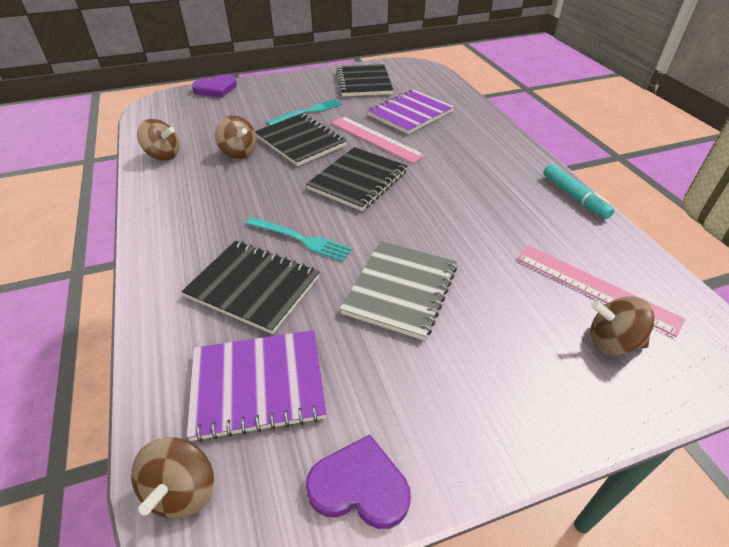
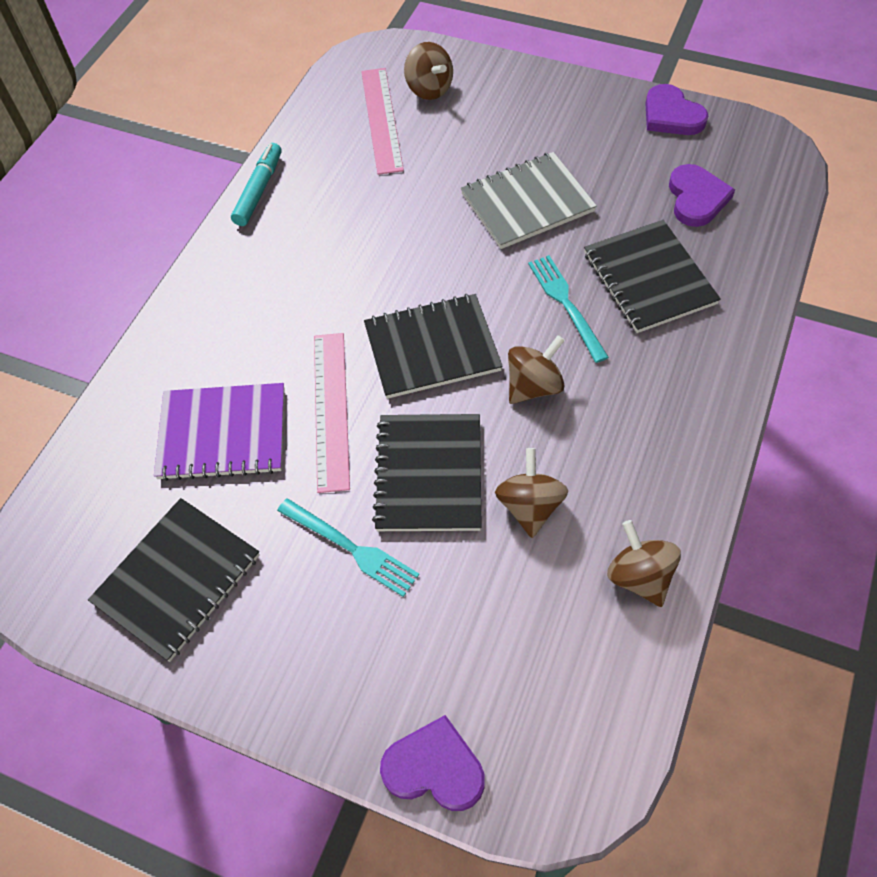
camera: 135 degrees left, 15 degrees up
(182, 490) = (779, 167): brown spinning top -> brown spinning top (534, 386)
(258, 385) = (696, 198): purple notebook -> purple heart
(308, 112) = (351, 548): turquoise fork -> turquoise fork turned 150 degrees counterclockwise

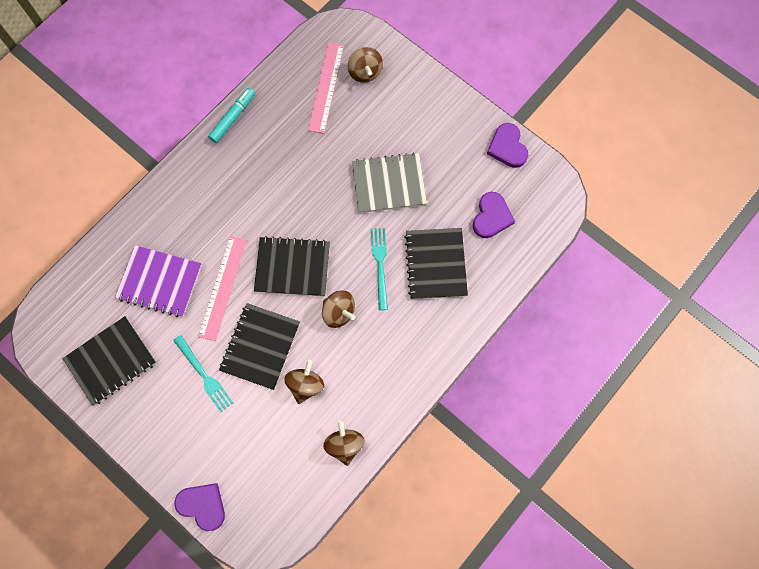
camera: 15 degrees right, 15 degrees up
(534, 386) = (339, 312): brown spinning top -> brown spinning top turned 60 degrees clockwise

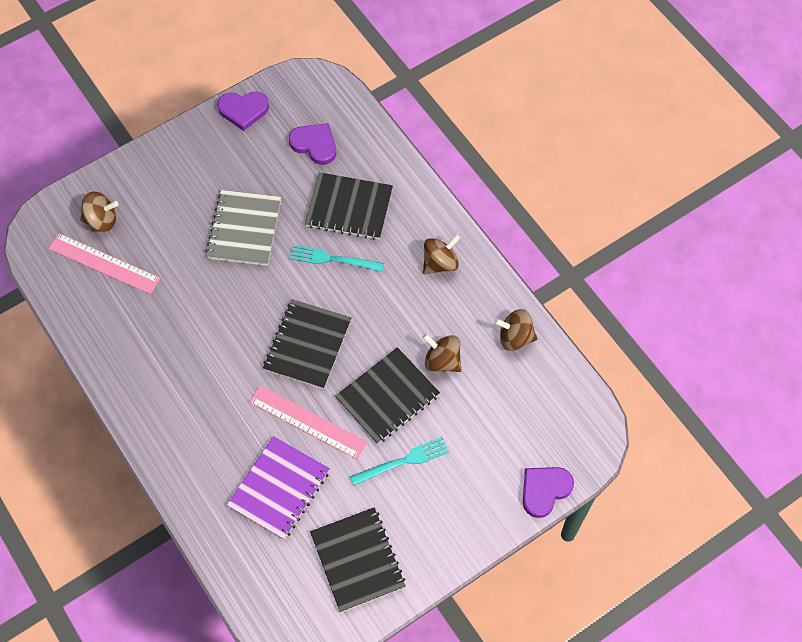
camera: 75 degrees left, 10 degrees down
(233, 118) = (103, 369): turquoise marker -> none
(260, 346) = (387, 396): black notebook -> black notebook turned 75 degrees counterclockwise
(339, 312) = (373, 311): brown spinning top -> brown spinning top (440, 263)

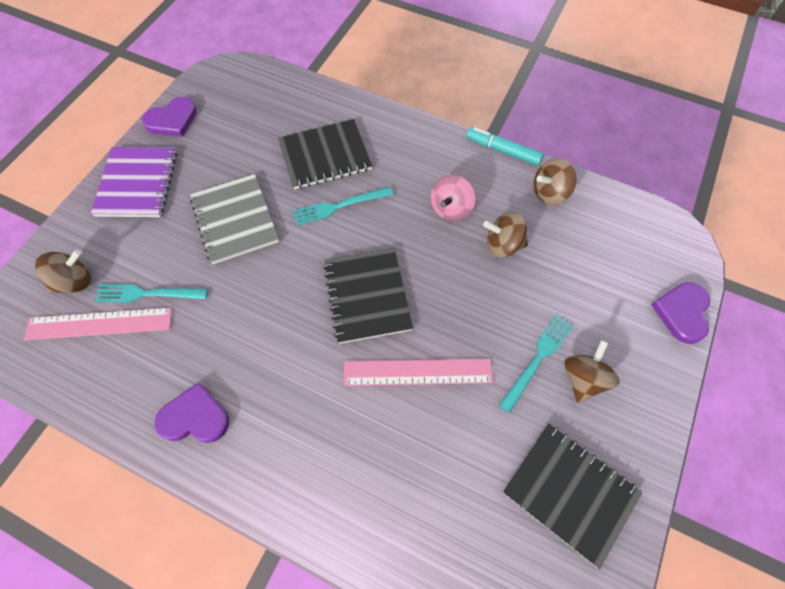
camera: 30 degrees left, 0 degrees up
(148, 257) = (147, 294): none -> turquoise fork
(279, 488) = (435, 462): purple notebook -> purple notebook (137, 183)
(314, 144) = (259, 119): purple heart -> purple heart (195, 417)
(387, 396) = (477, 304): black notebook -> none
(421, 308) = (451, 209): none -> pink spinning top
(440, 263) = (439, 163): brown spinning top -> brown spinning top (583, 378)
(504, 279) = (503, 150): none -> turquoise marker

